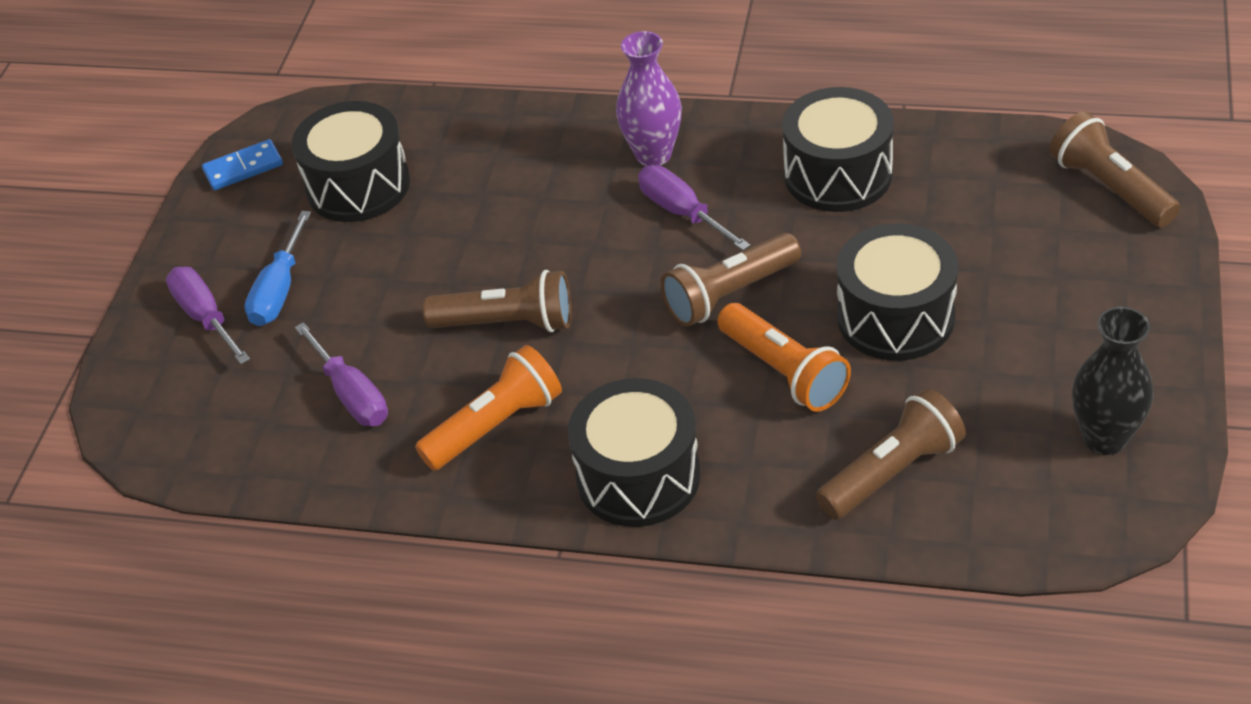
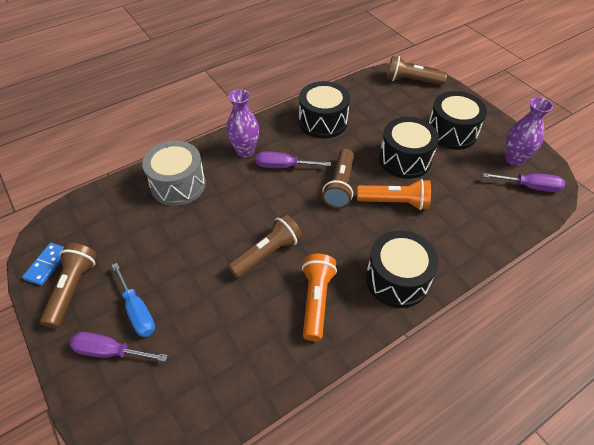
camera: 50 degrees left, 5 degrees up
(352, 395) = (234, 334): purple screwdriver -> purple screwdriver (530, 187)
(358, 186) = (123, 237): black drum -> black drum (452, 132)
(502, 153) = (178, 184): none -> grey drum
(892, 471) = (474, 213): brown flashlight -> brown flashlight (73, 289)
(1105, 438) = (514, 159): black vase -> purple vase

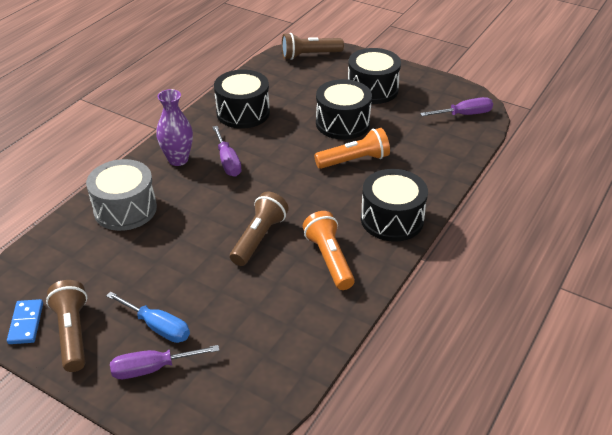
camera: 25 degrees left, 10 degrees down
(284, 166) = (228, 162): purple screwdriver -> purple screwdriver turned 90 degrees counterclockwise
(340, 186) = (294, 162): brown flashlight -> none
(514, 159) = (439, 97): purple vase -> none

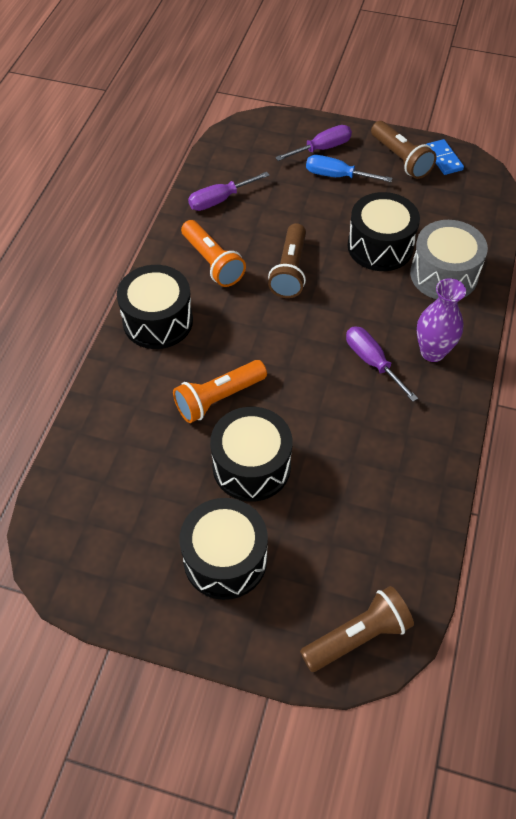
camera: 165 degrees right, 15 degrees up
(243, 113) = (398, 455): black drum -> black drum (380, 246)
(464, 114) = (76, 528): purple screwdriver -> purple screwdriver (220, 200)

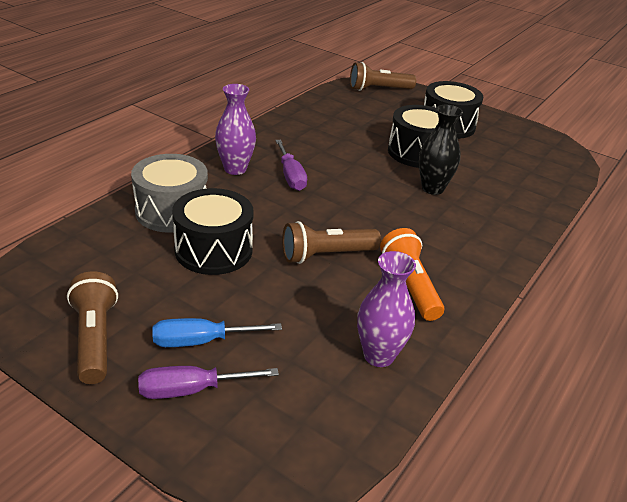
camera: 165 degrees left, 20 degrees down
(158, 321) = (480, 251): black drum -> none
(218, 398) = (432, 188): orange flashlight -> black vase
(220, 200) = (378, 355): purple screwdriver -> purple vase
(290, 271) = (326, 255): brown flashlight -> brown flashlight turned 135 degrees counterclockwise
(337, 176) = (201, 341): blue screwdriver -> blue screwdriver turned 135 degrees clockwise
(443, 159) = (39, 321): blue domino -> none

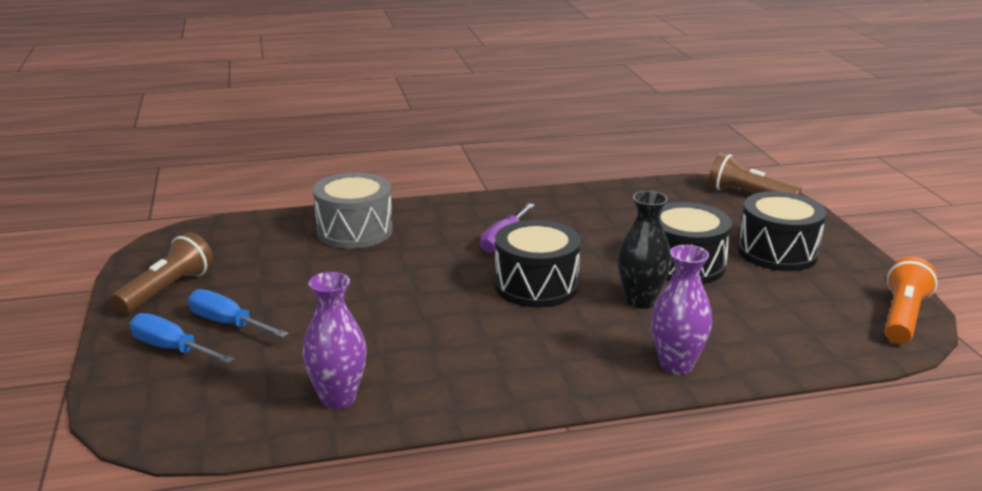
camera: 45 degrees right, 10 degrees down
(191, 390) = (171, 349): purple screwdriver -> blue screwdriver
(213, 250) = (339, 269): black drum -> black drum (536, 286)
(235, 169) = (461, 218): purple vase -> purple vase (676, 365)
(326, 255) = (425, 310): brown flashlight -> none
(409, 285) = (461, 365): orange flashlight -> orange flashlight (902, 317)

